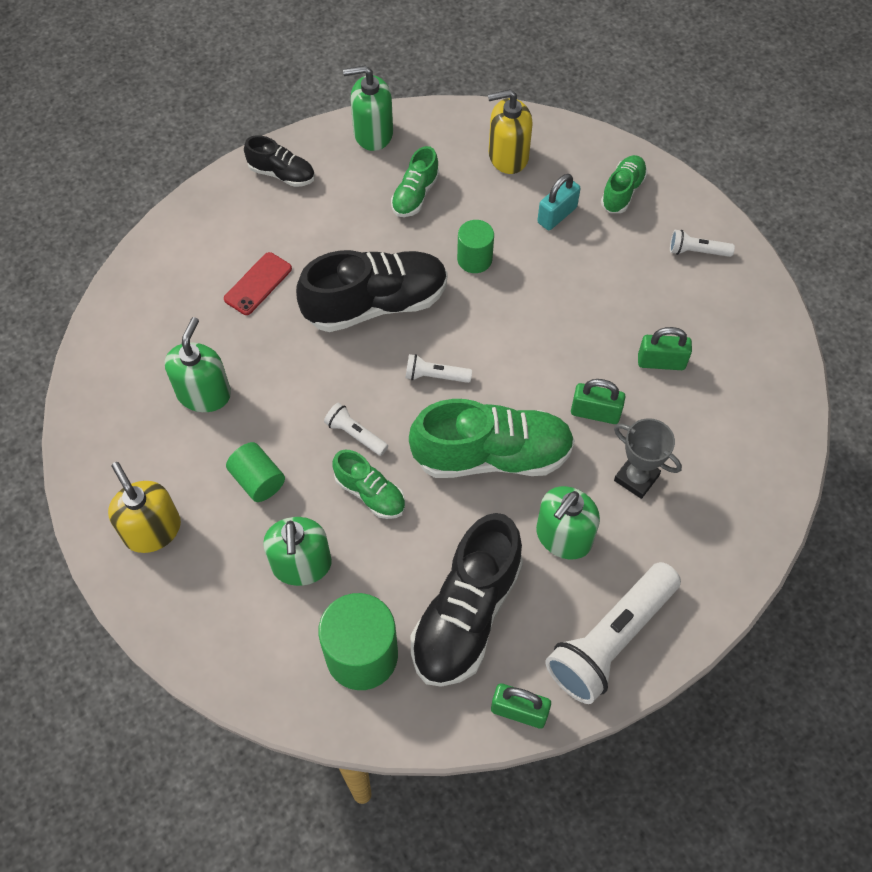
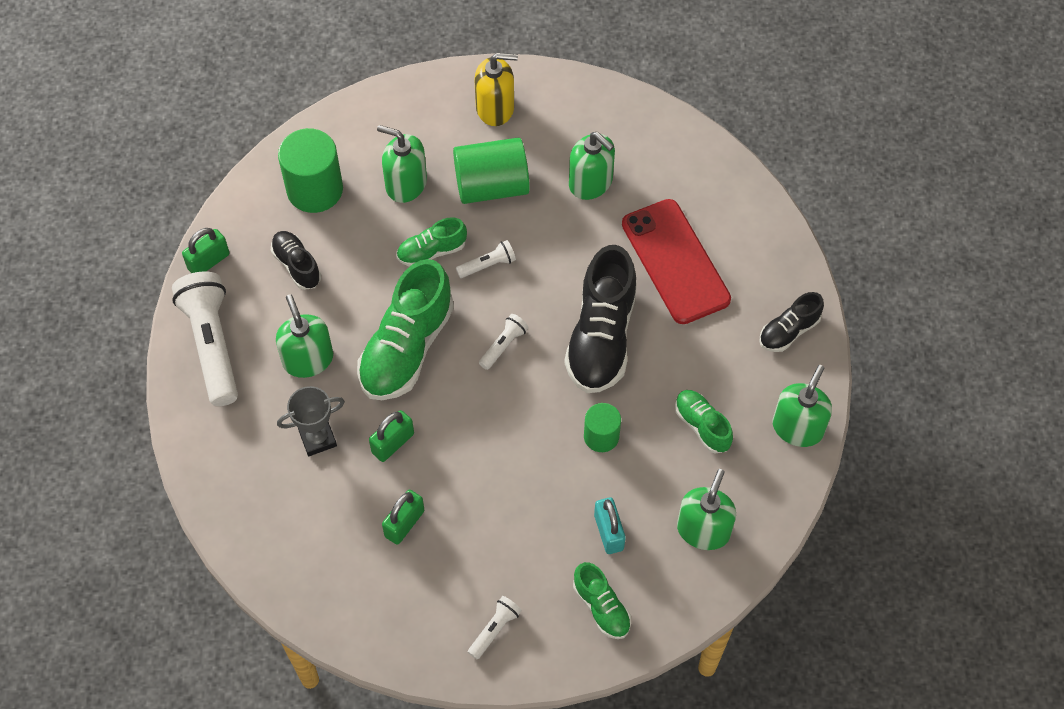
camera: 120 degrees right, 0 degrees up
(258, 284) = (675, 261): red phone -> red phone, size x1.96
(258, 480) = (491, 186): green cylinder -> green cylinder, size x1.72
(466, 614) = (297, 265): black shoe -> black shoe, size x0.52
(508, 156) = (703, 530): yellow soap dispenser -> green soap dispenser

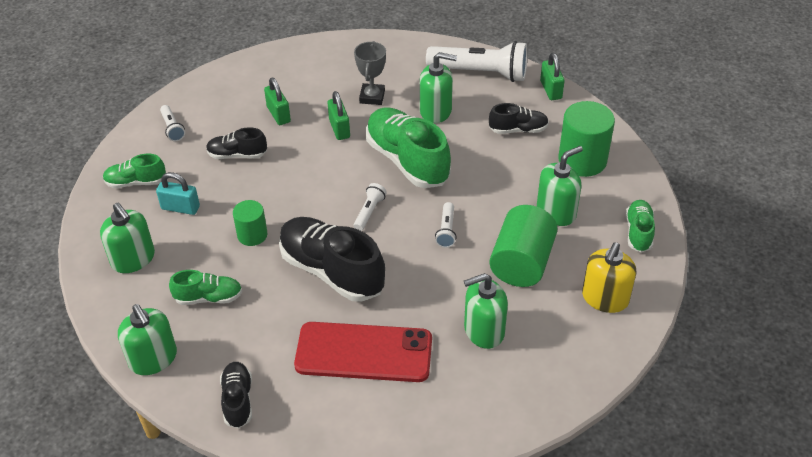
camera: 120 degrees right, 15 degrees down
(431, 251) = (481, 203): green shoe -> green shoe (638, 232)
(496, 526) = (237, 155): none -> black shoe
(503, 345) = (369, 212): white flashlight -> white flashlight turned 135 degrees counterclockwise

